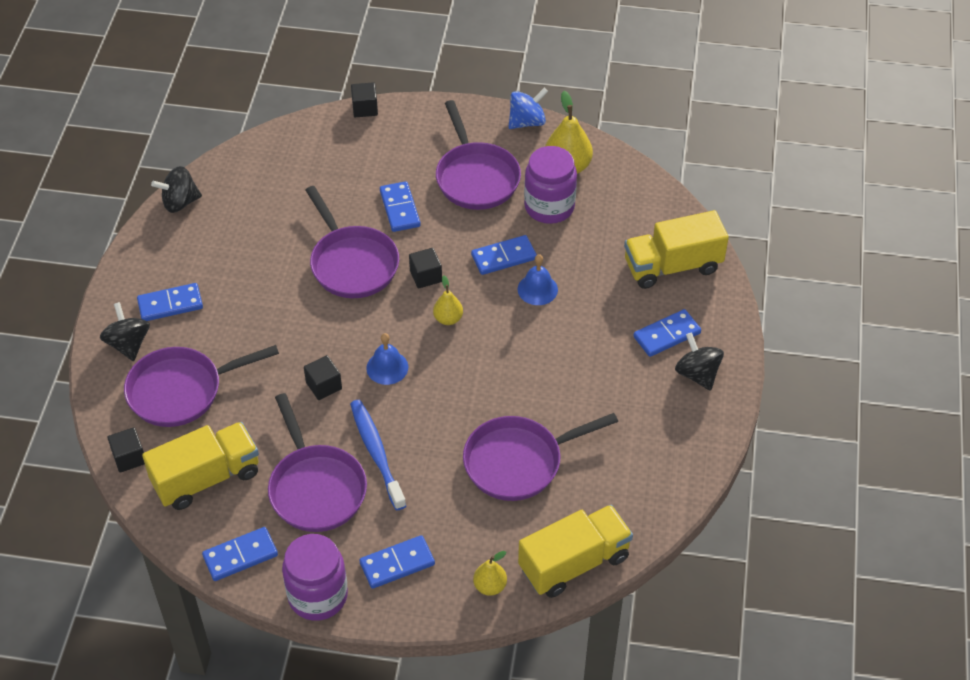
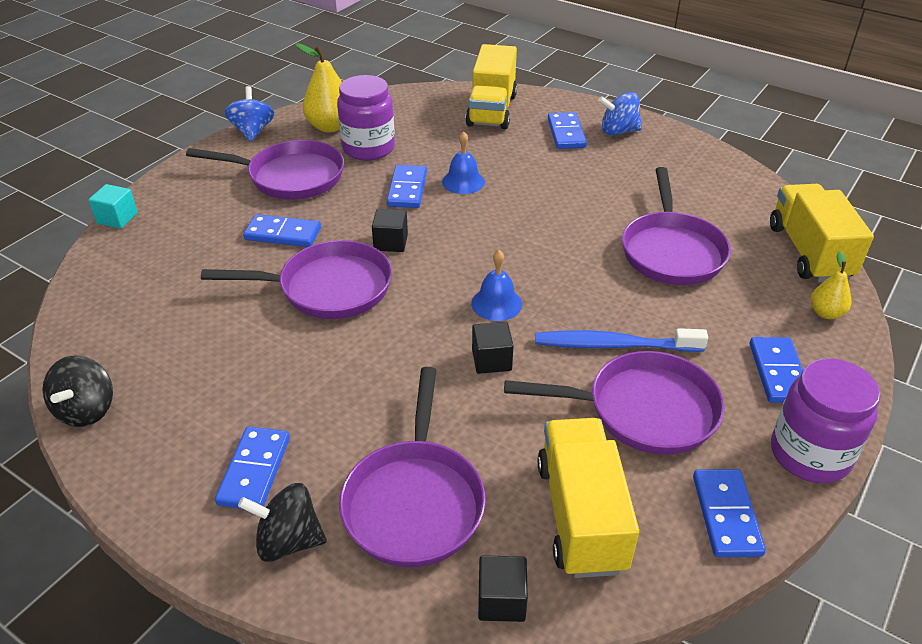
camera: 65 degrees left, 10 degrees down
(365, 108) = (117, 218): black cube -> turquoise cube
(448, 319) = (459, 244): yellow pear -> none
(697, 374) = (618, 131): black spinning top -> blue spinning top

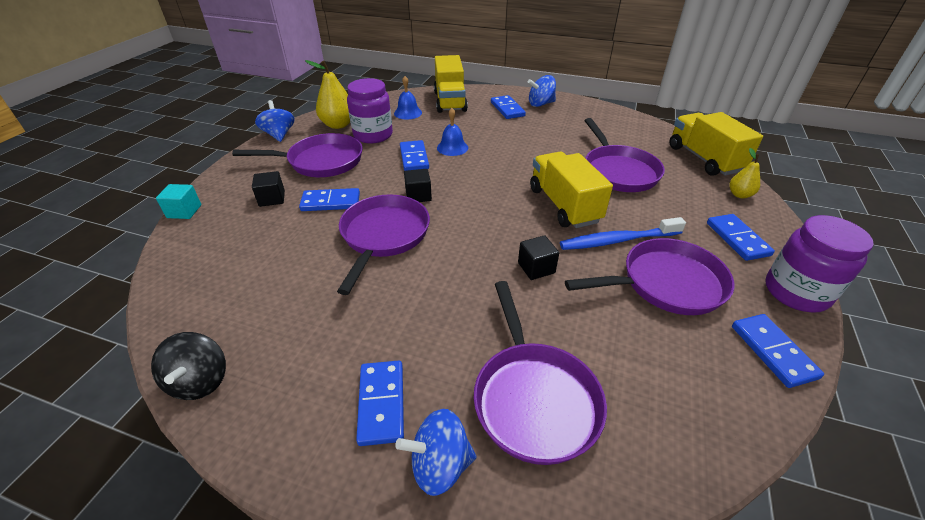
camera: 15 degrees left, 0 degrees up
(288, 541) = (440, 465): black spinning top -> blue spinning top
(328, 288) = (383, 236): purple pan -> purple pan turned 60 degrees counterclockwise
(496, 303) = (518, 226): blue bell -> blue bell (408, 113)
(501, 600) = (651, 472): black cube -> black cube (272, 198)
(581, 515) = (670, 378): yellow truck -> yellow truck (564, 205)

